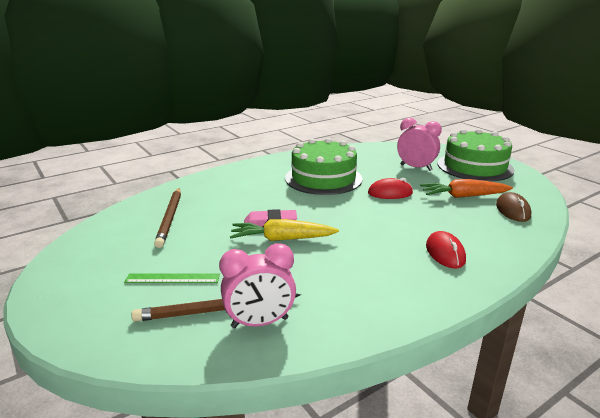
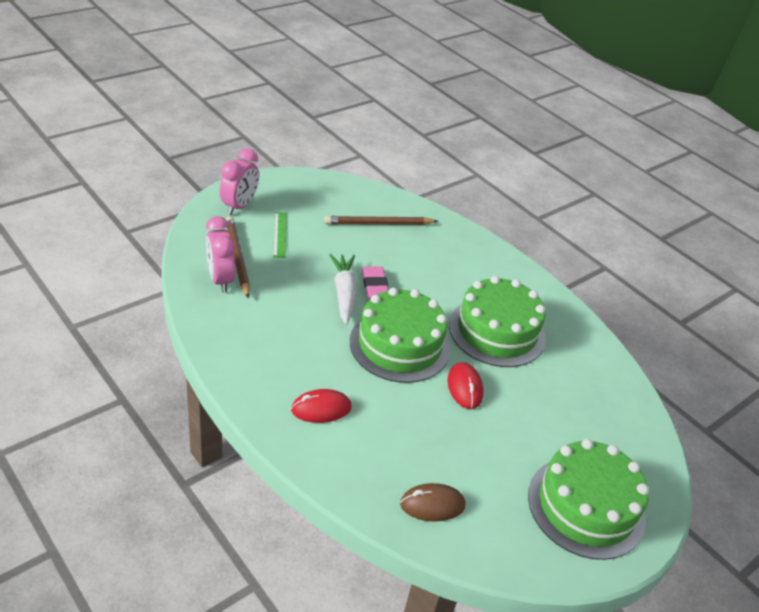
camera: 80 degrees right, 15 degrees up
(282, 239) = (344, 293): yellow carrot -> white carrot
(349, 215) = (399, 345): none -> green cake
(416, 168) = (560, 430): pink clock -> pink clock (239, 206)
(463, 196) = (469, 462): orange carrot -> none

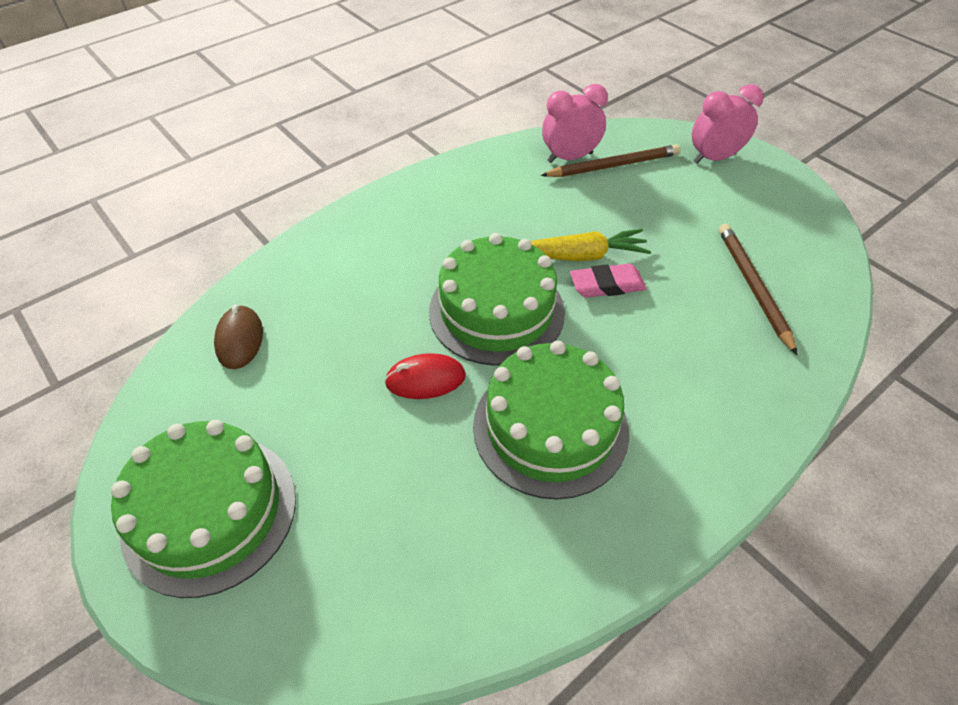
camera: 95 degrees right, 10 degrees up
(239, 206) = (714, 158): pink clock -> pink clock turned 135 degrees clockwise
(279, 234) = (675, 194): green ruler -> none
(321, 409) = (381, 245): red mouse -> none
(344, 293) = (581, 256): white carrot -> yellow carrot

